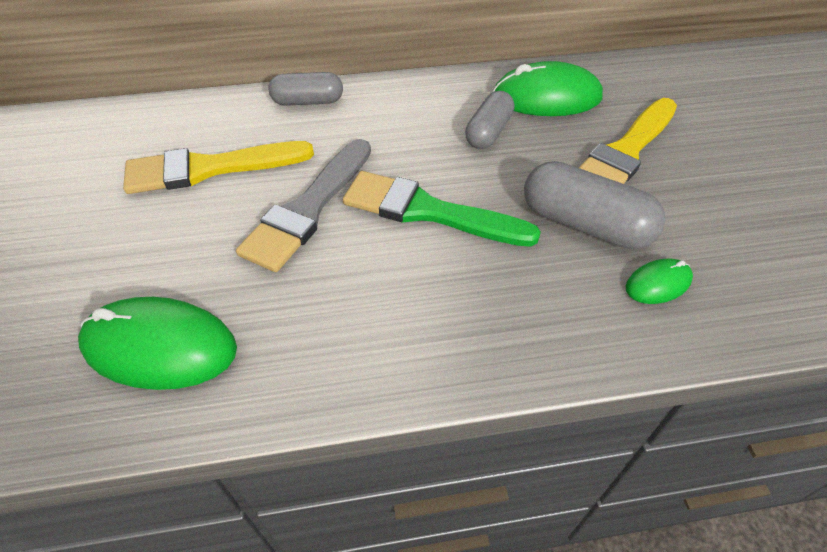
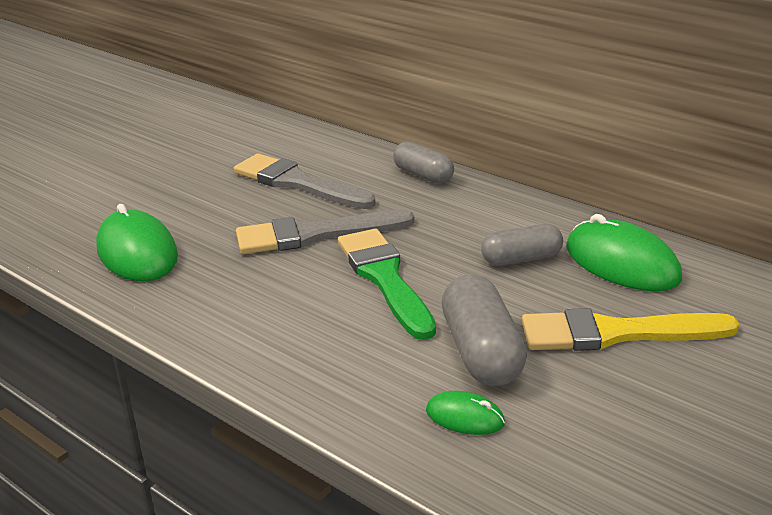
camera: 50 degrees right, 20 degrees down
(210, 168) = (298, 183): yellow brush -> grey brush

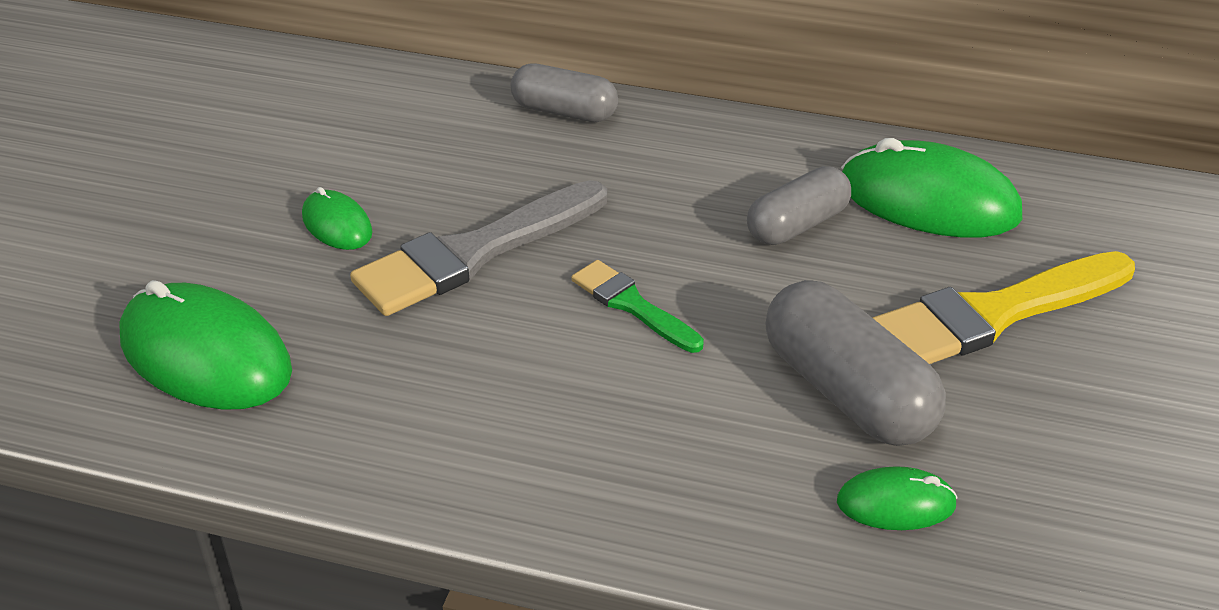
camera: 25 degrees left, 10 degrees up
(251, 206) = (337, 224): none -> green mouse
(298, 183) = (382, 165): grey brush -> none
(385, 279) = (632, 305): green brush -> green brush, size x0.55

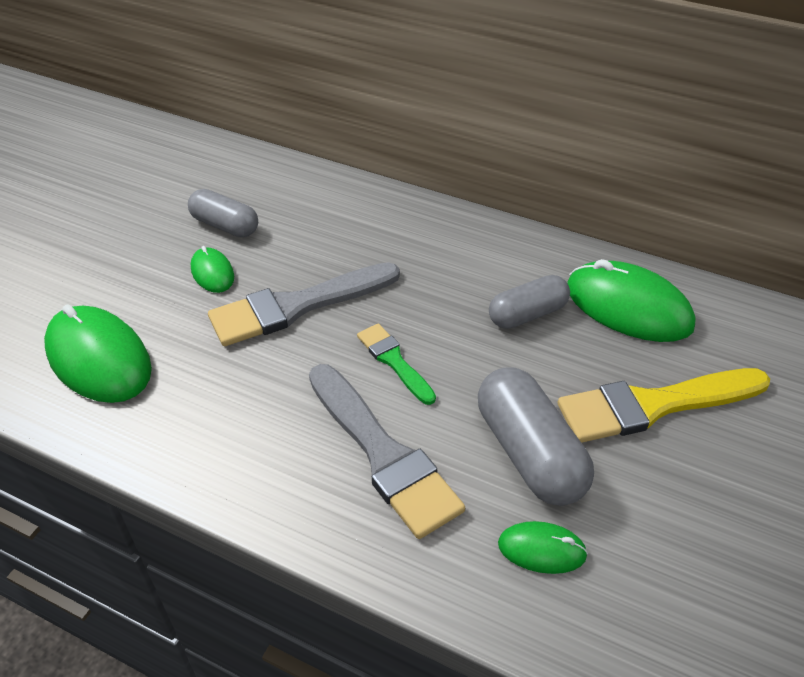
camera: 10 degrees right, 5 degrees up
(564, 112) = (388, 207): grey capsule -> grey capsule (225, 225)
(651, 420) = (383, 454): none -> grey brush

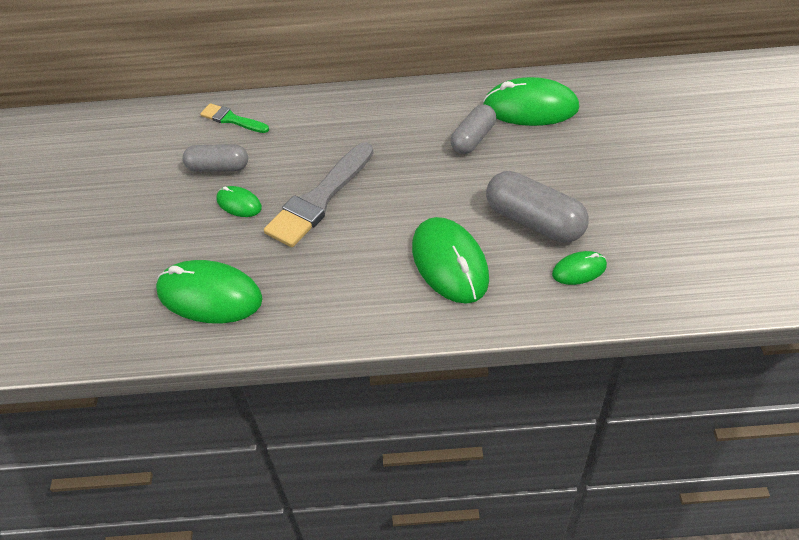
camera: 25 degrees left, 5 degrees up
(383, 454) = (450, 263): grey brush -> green mouse
(394, 361) = (412, 205): green brush -> green brush (232, 119)
(654, 405) = (585, 160): yellow brush -> none

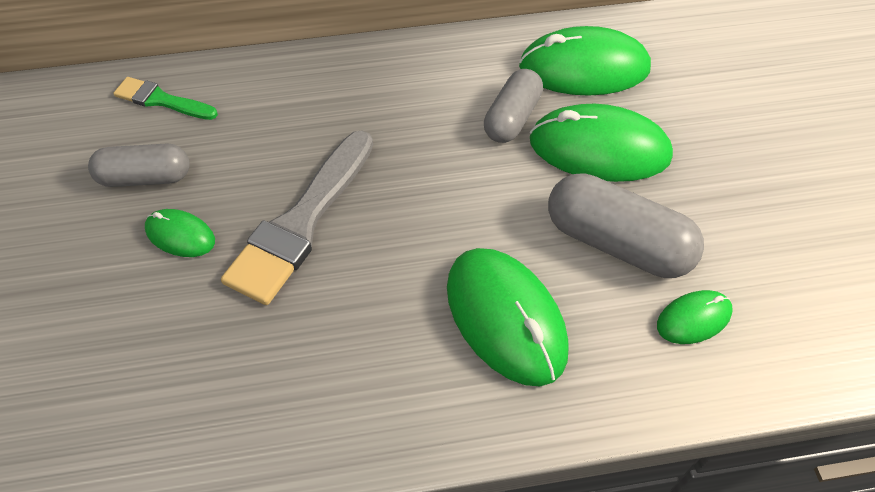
camera: 10 degrees left, 5 degrees up
(209, 295) = (143, 396): green mouse -> green mouse (599, 149)

